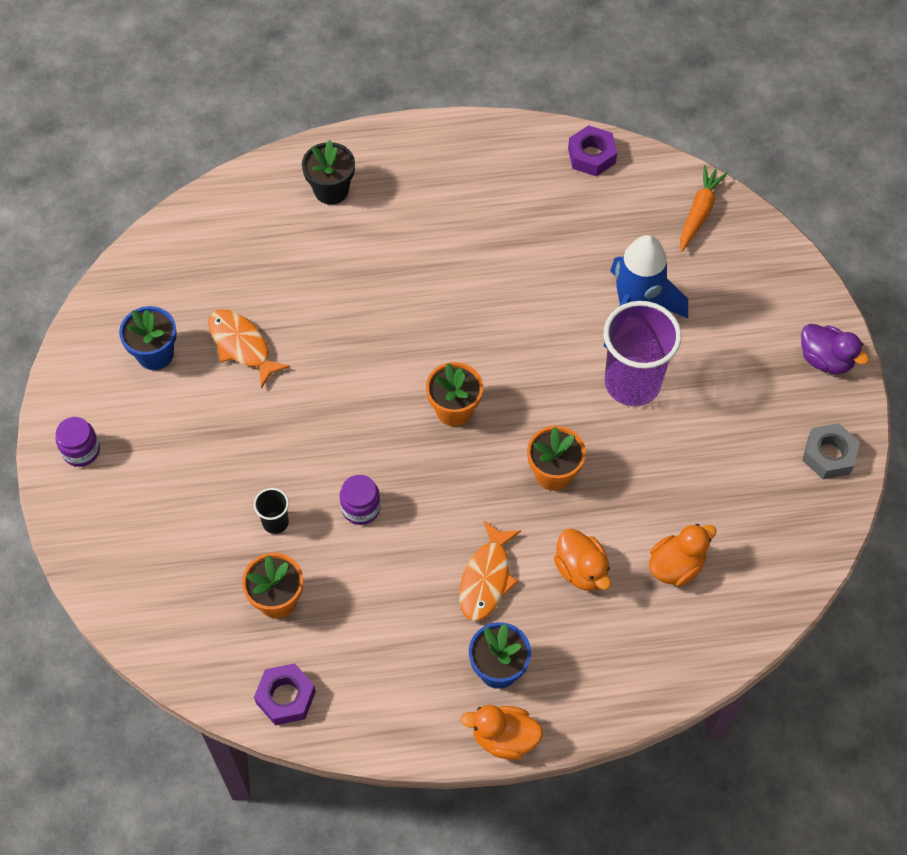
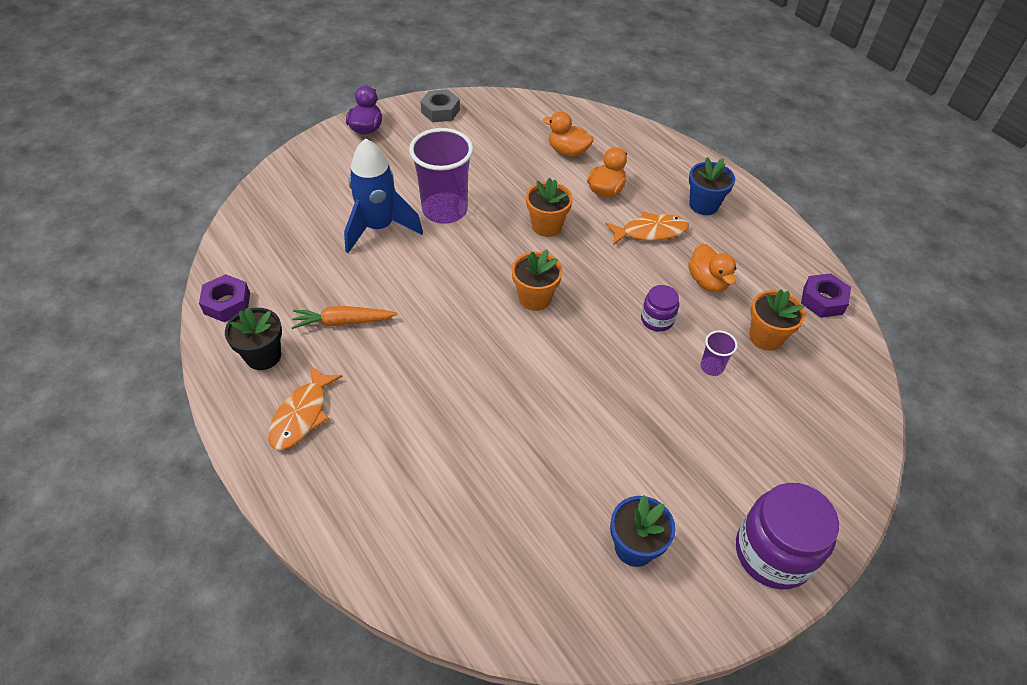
camera: 120 degrees left, 10 degrees down
(81, 450) = (773, 553): purple jar -> purple jar, size x1.90
(242, 346) = (576, 475): orange fish -> orange fish (302, 415)
(275, 522) = (711, 367): black cup -> purple cup
(331, 190) = (356, 488): black flower pot -> black flower pot (263, 356)
(504, 738) = (741, 188): orange duck -> orange duck (708, 281)
(699, 212) = (262, 221): orange carrot -> orange carrot (343, 322)

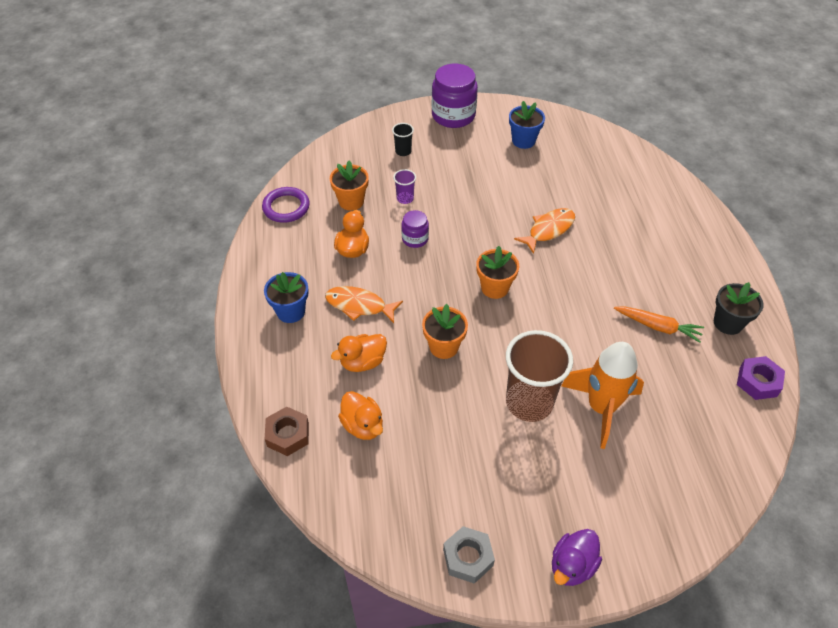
camera: 150 degrees left, 0 degrees up
(302, 415) = (702, 270): orange fish -> orange fish (548, 230)
(379, 228) = (601, 408): blue rocket -> orange rocket
(444, 210) = (529, 402): purple cup -> brown cup
(616, 129) = (288, 435): none -> brown nut
(778, 441) = (403, 151): none -> black cup
(823, 300) = (286, 207): purple nut -> purple ring

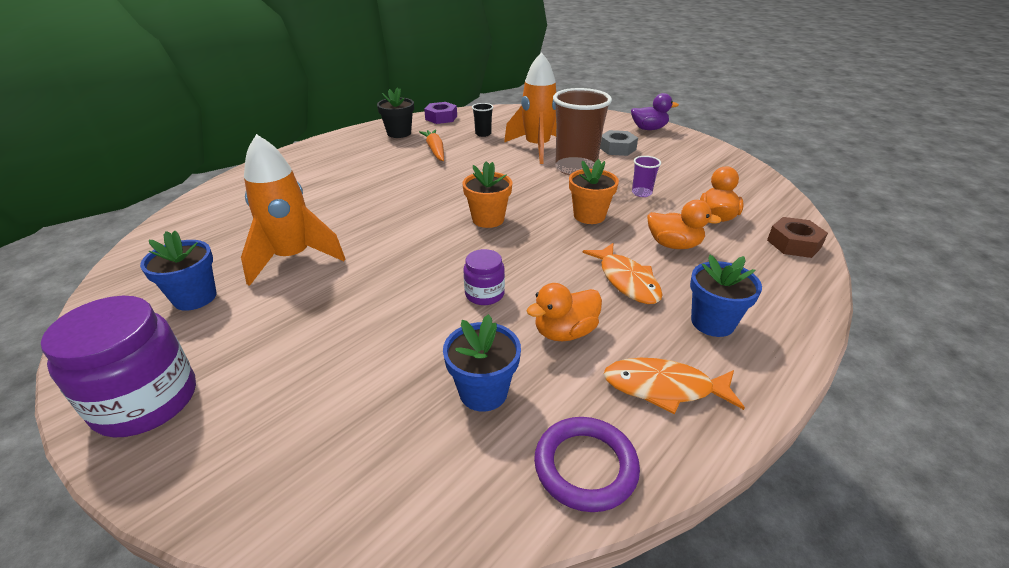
camera: 130 degrees left, 15 degrees down
(351, 201) = (483, 392): orange flower pot -> blue flower pot
(403, 151) = (303, 406): black cup -> black cup (483, 134)
(405, 198) = (420, 340): purple cup -> purple cup (641, 193)
(468, 557) = (705, 151): grey nut -> grey nut (617, 148)
(531, 183) = (293, 258): none -> orange rocket
(548, 230) = (370, 221): orange fish -> orange fish (664, 388)

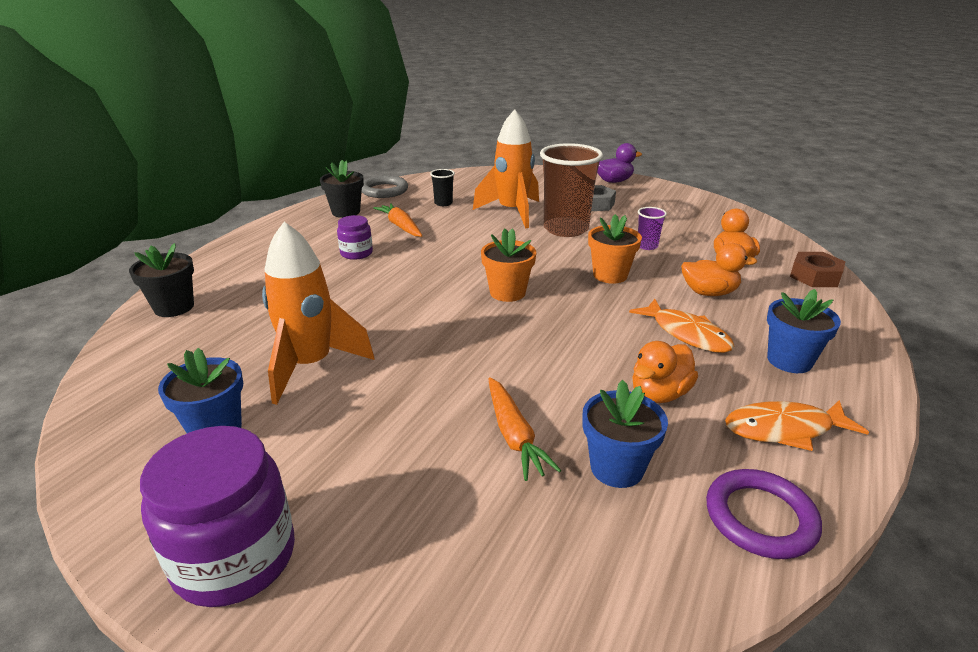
camera: 15 degrees left, 5 degrees down
(225, 196) = (174, 307): none -> black flower pot
(414, 346) = (514, 436): none -> orange carrot
(441, 118) = (384, 190): purple nut -> grey ring
(484, 294) = (554, 370): purple jar -> purple jar (356, 253)

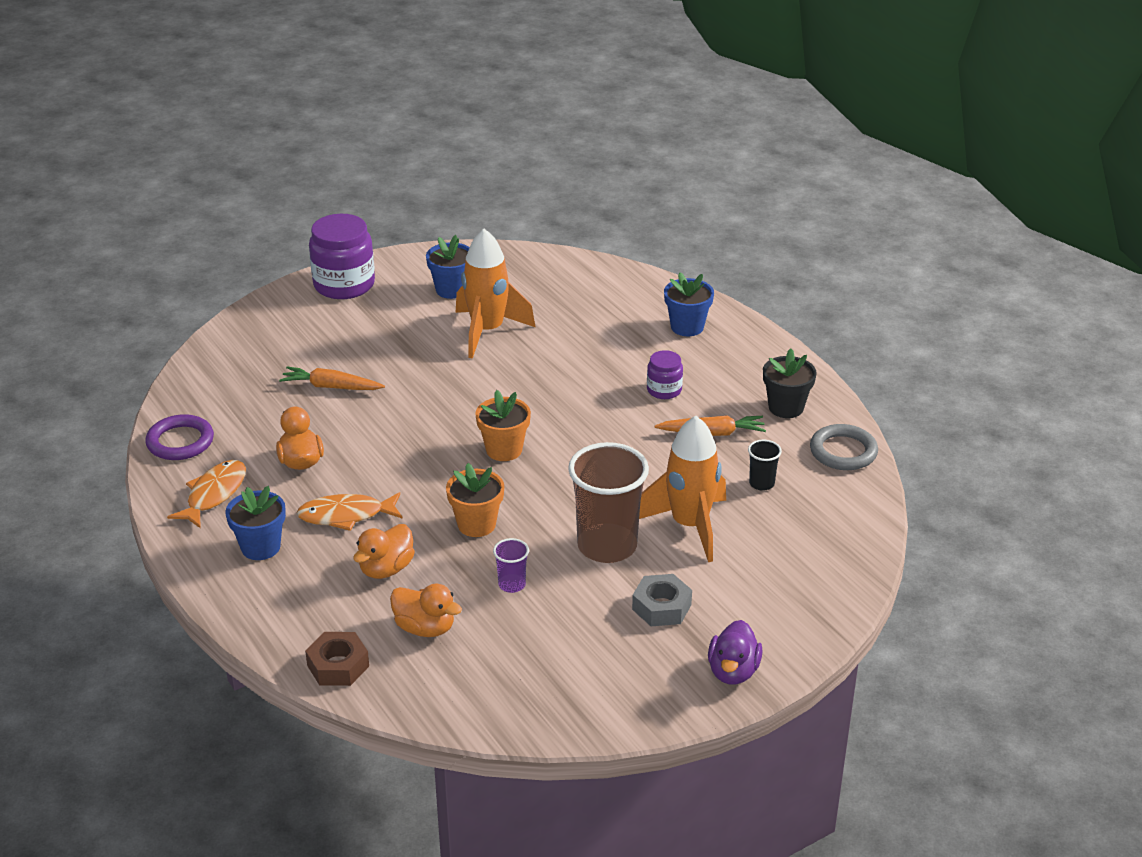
camera: 120 degrees right, 5 degrees up
(174, 307) = (633, 288): black flower pot -> none
(617, 468) = (265, 412): blue flower pot -> blue flower pot (687, 327)

